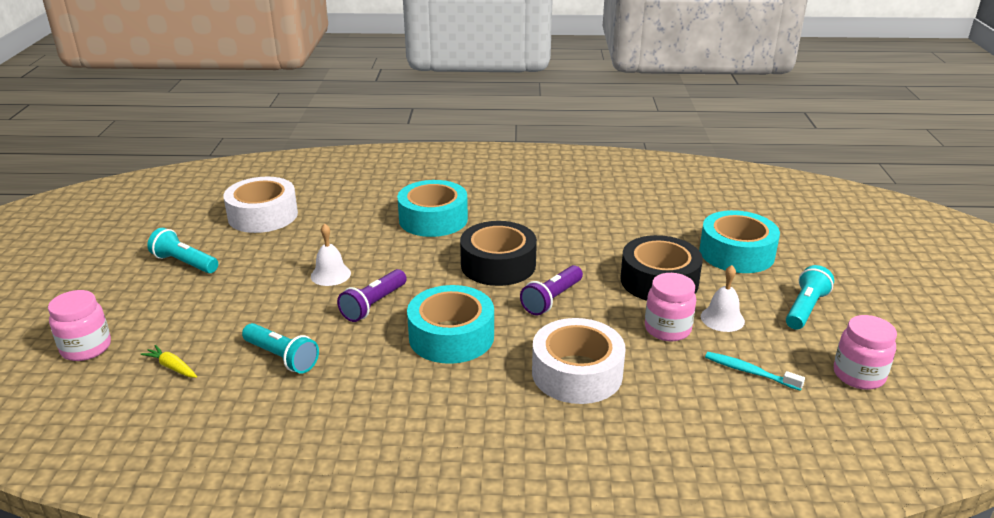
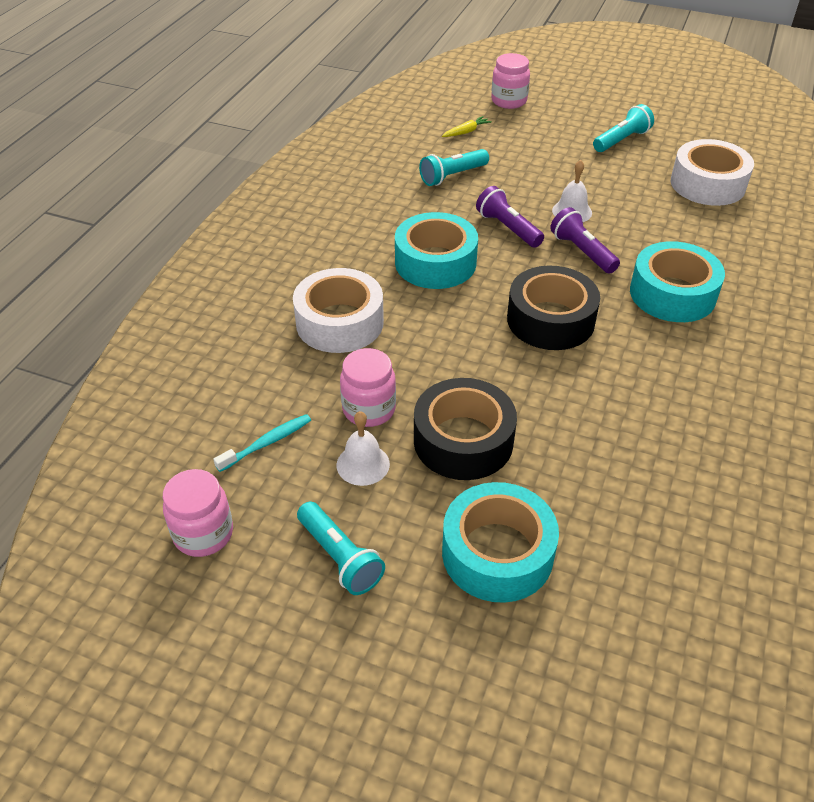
camera: 110 degrees right, 15 degrees up
(552, 299) = (465, 341): purple flashlight -> purple flashlight (582, 252)

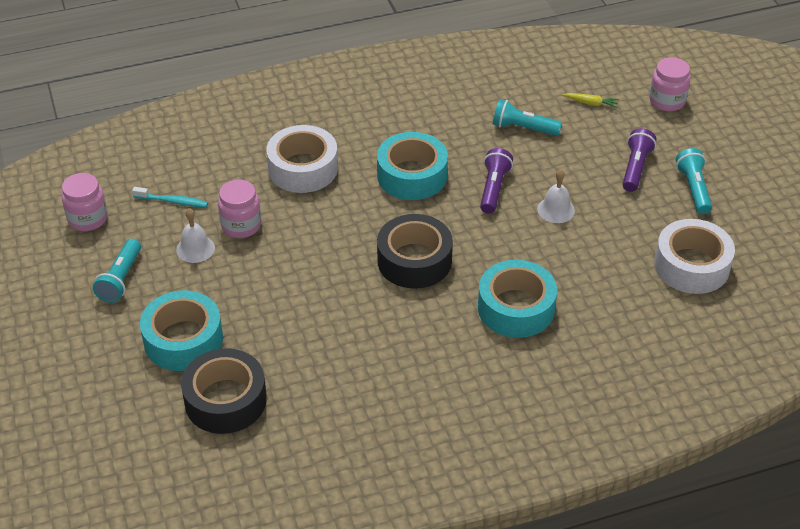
camera: 50 degrees right, 0 degrees up
(463, 440) = (257, 279): black tape -> black tape (225, 400)
(582, 252) = (511, 239): purple flashlight -> purple flashlight (635, 168)
(621, 140) = (693, 189): turquoise flashlight -> turquoise flashlight turned 105 degrees counterclockwise

